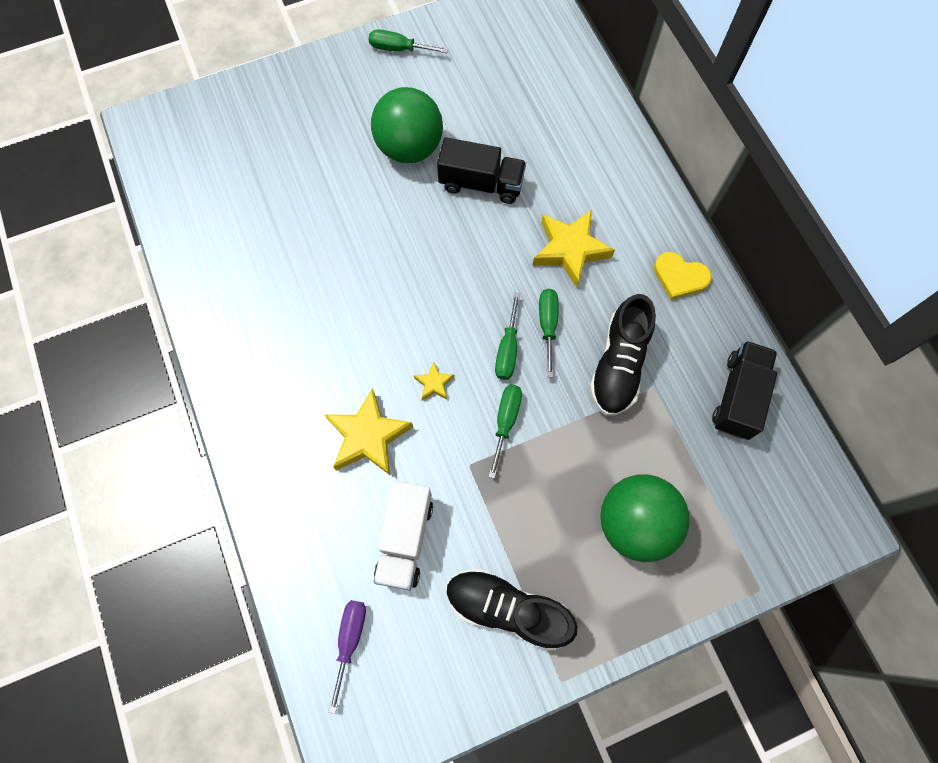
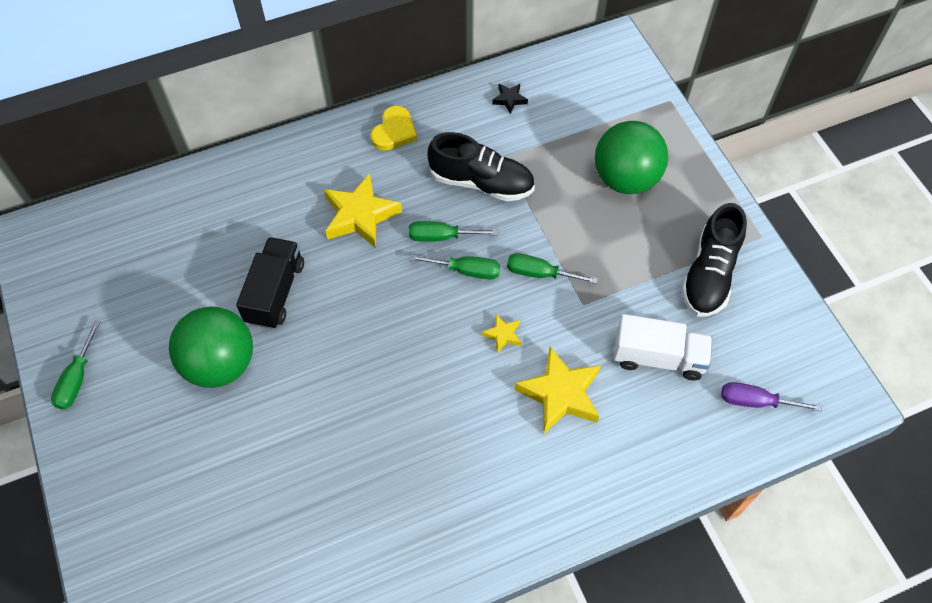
camera: 90 degrees left, 10 degrees down
(738, 396) = (509, 99): black truck -> black star

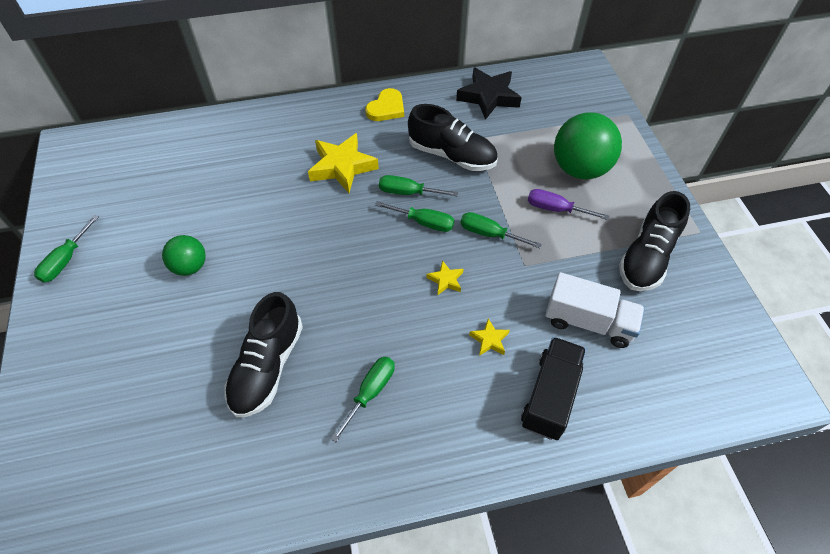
camera: 10 degrees right, 5 degrees down
(220, 364) = (190, 266): green ball -> green ball, size x0.56
(275, 292) = (254, 216): black truck -> black truck (550, 396)
(336, 461) = (267, 366): none -> black shoe
(449, 470) = (370, 392): none -> green screwdriver
(509, 99) = (488, 97): black star -> black star, size x2.10
(560, 394) = (489, 340): yellow star -> yellow star, size x0.48
(755, 401) = (680, 377): purple screwdriver -> purple screwdriver (555, 209)

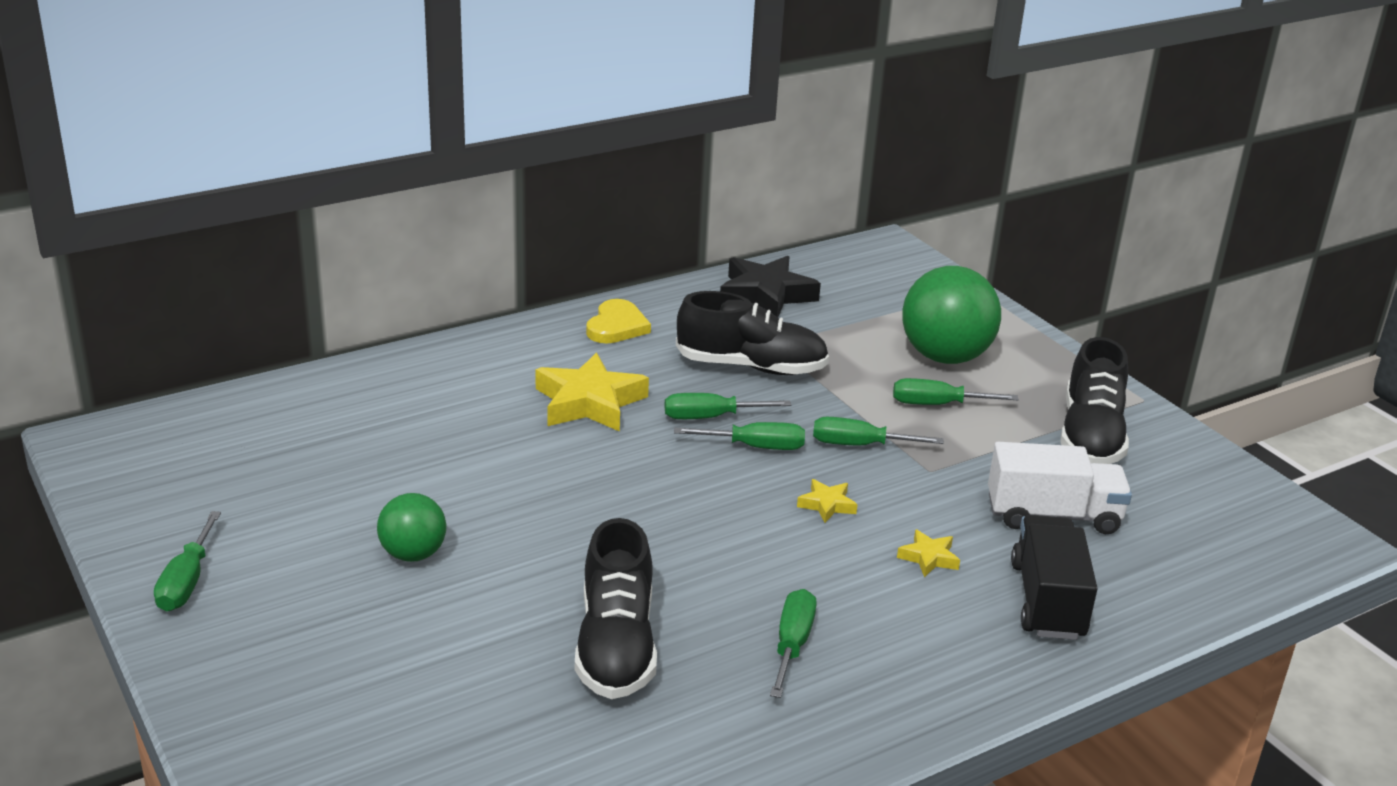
camera: 20 degrees left, 25 degrees down
(555, 209) = (937, 404): purple screwdriver -> green screwdriver

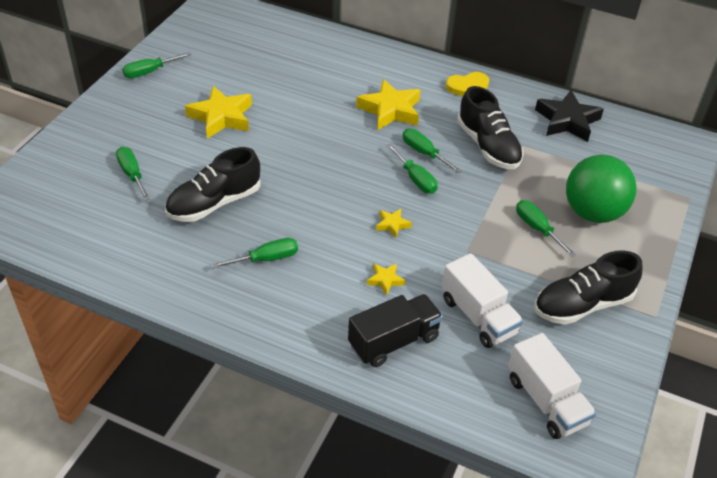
camera: 55 degrees right, 15 degrees up
(413, 554) = (221, 117): green ball -> yellow star
(859, 445) = (460, 214): green screwdriver -> green screwdriver (132, 174)
(1224, 532) = (546, 401): none -> white truck

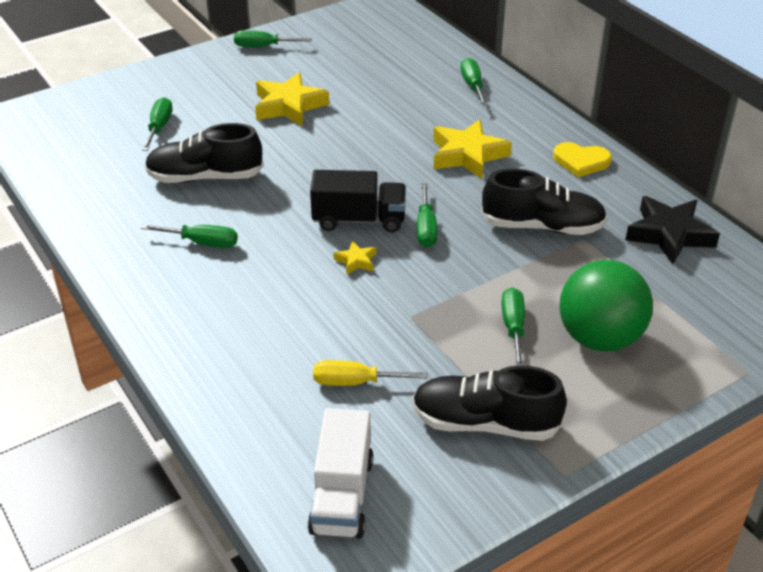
camera: 35 degrees right, 5 degrees down
(385, 280) = (295, 308): yellow star -> none
(393, 341) = (244, 366): black truck -> black truck (359, 220)
(424, 153) = (461, 207): green screwdriver -> green screwdriver (472, 85)
(478, 316) = (355, 382): white truck -> yellow screwdriver
(488, 146) = (542, 226): black shoe -> black shoe turned 90 degrees counterclockwise

